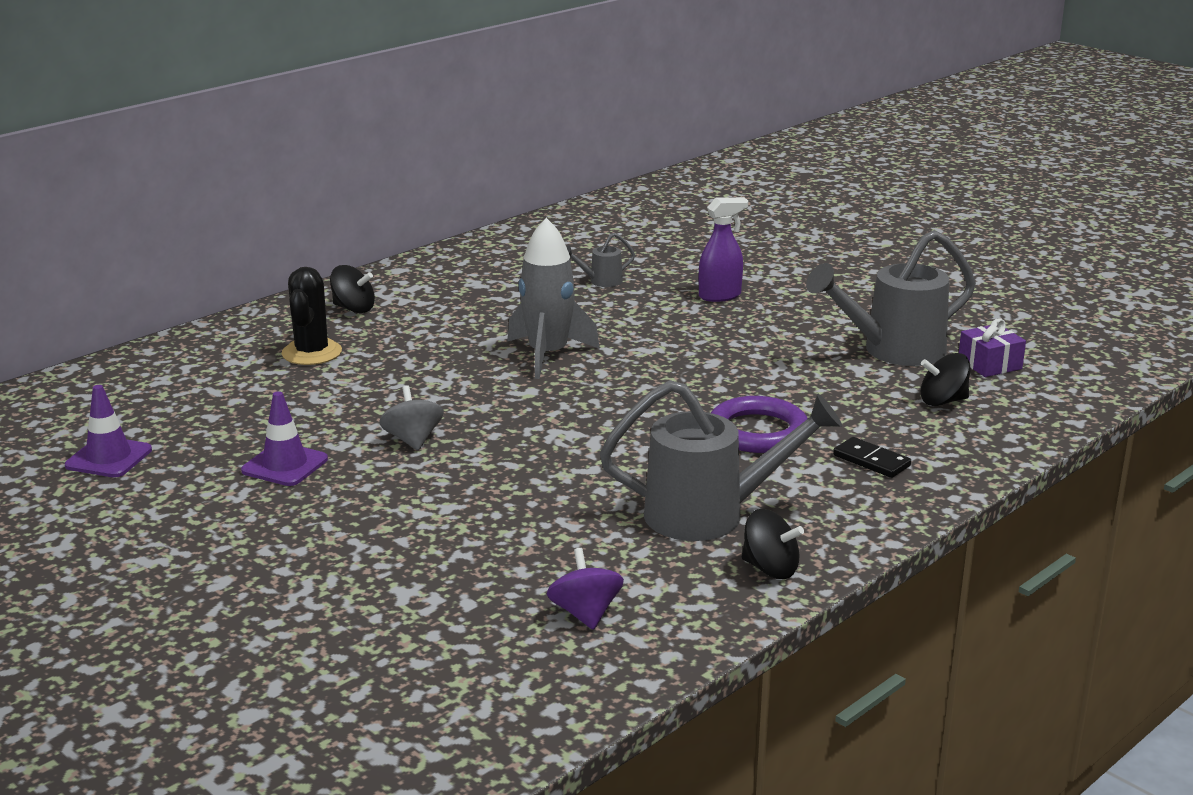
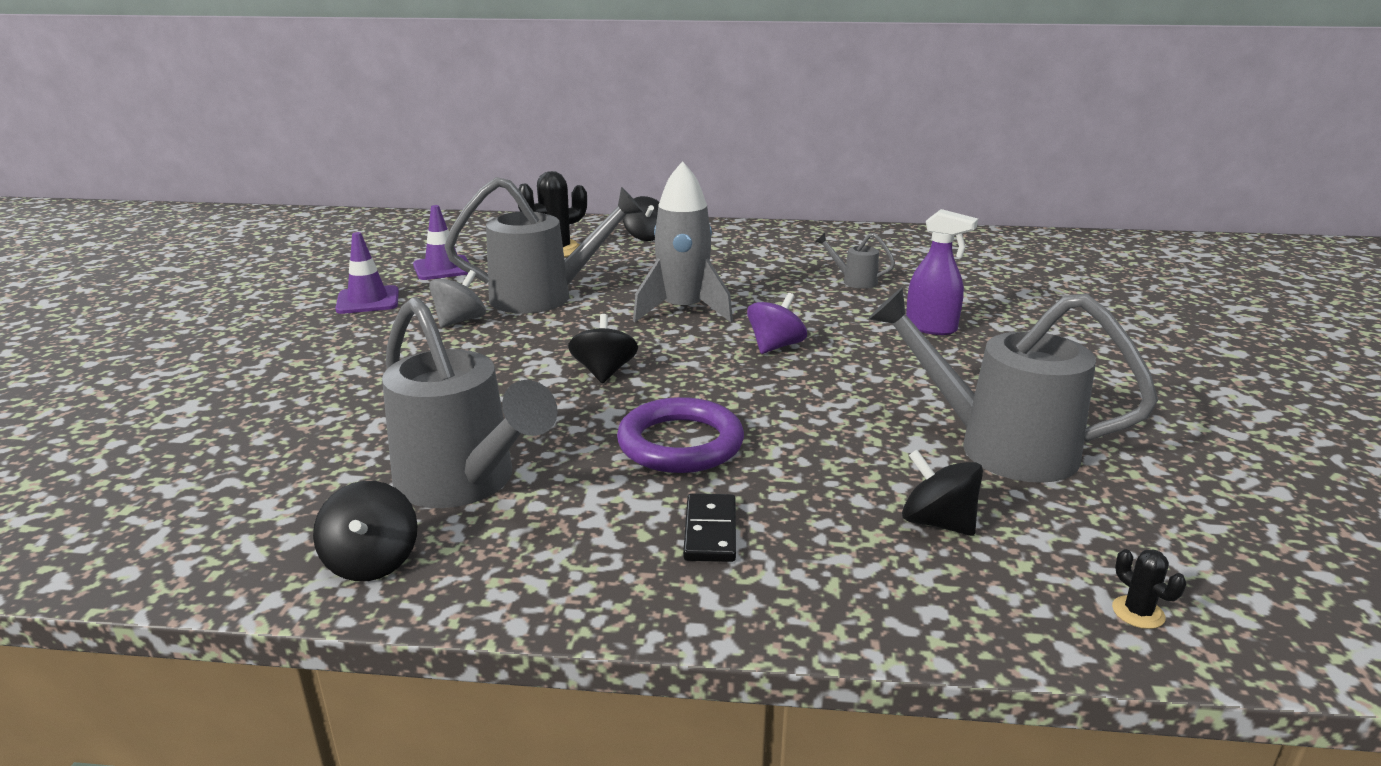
camera: 50 degrees right, 0 degrees up
(109, 458) = (323, 258): purple traffic cone -> purple traffic cone (443, 268)
(421, 393) = (543, 297): none -> grey watering can
(585, 613) = (195, 495): purple spinning top -> purple spinning top (775, 346)
(612, 419) = (604, 372): none -> black spinning top
(989, 364) = (1096, 518): purple gift -> none
(1067, 394) = (1138, 612): none -> black cactus

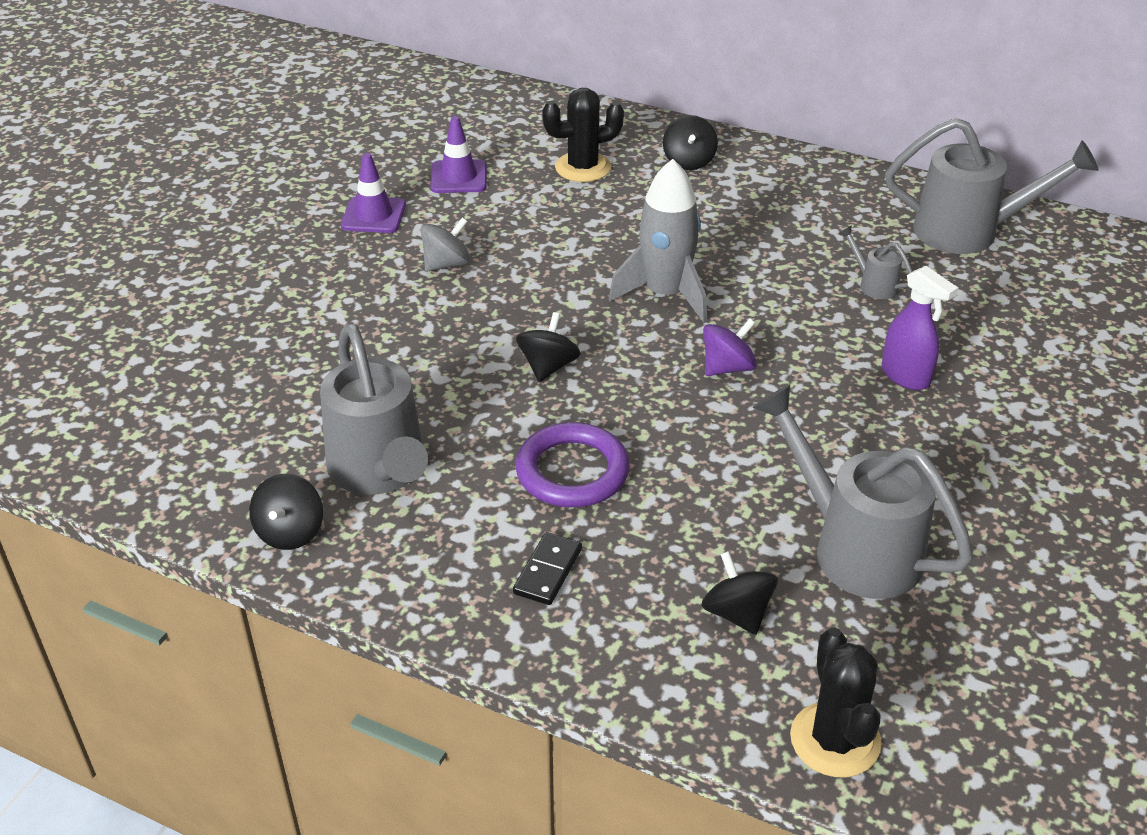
camera: 20 degrees right, 15 degrees up
(543, 297) = (538, 244): grey watering can -> grey watering can (968, 232)
(1138, 612) = (835, 740): black cactus -> black cactus, size x2.24

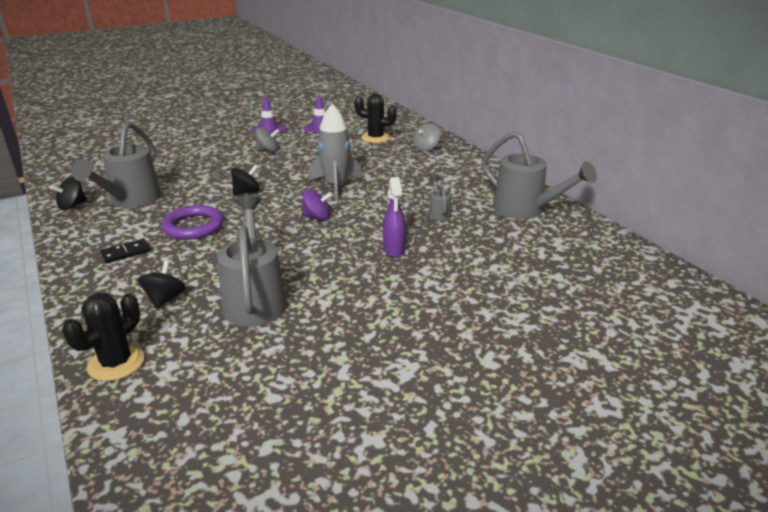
camera: 35 degrees right, 10 degrees down
(689, 161) = (426, 148): black spinning top -> grey spinning top

